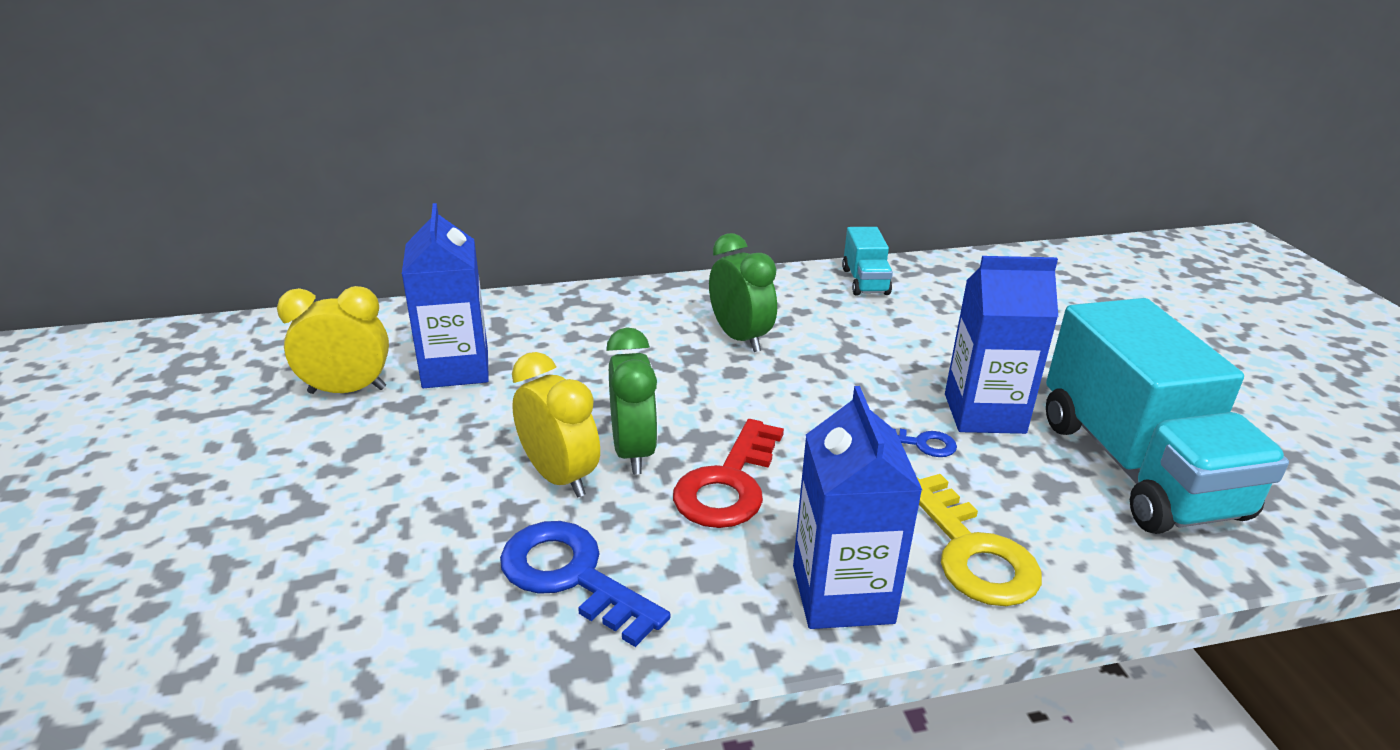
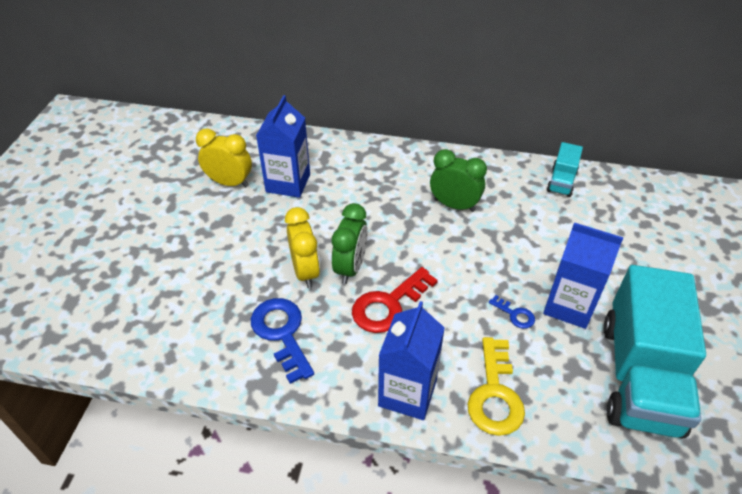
camera: 25 degrees right, 15 degrees up
(740, 338) = (454, 205): green clock -> green clock turned 60 degrees counterclockwise

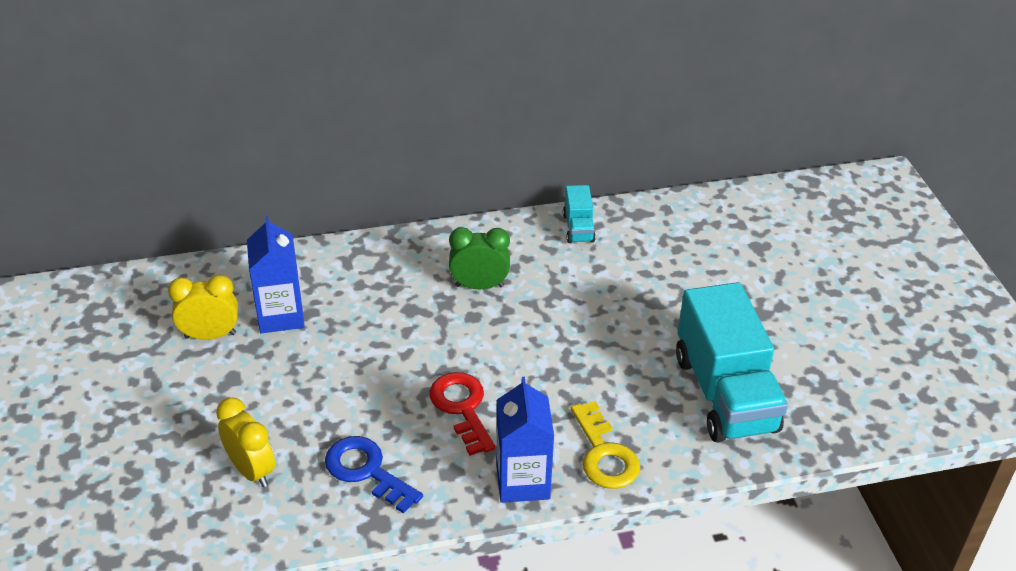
camera: 25 degrees left, 5 degrees down
(305, 271) = (356, 403): yellow clock -> yellow clock (251, 470)
(350, 267) = (403, 384): green clock -> none
(388, 305) = (462, 408): red key -> red key turned 135 degrees clockwise
(515, 314) = (590, 376): blue key -> none
(569, 306) = (637, 351): blue carton -> none

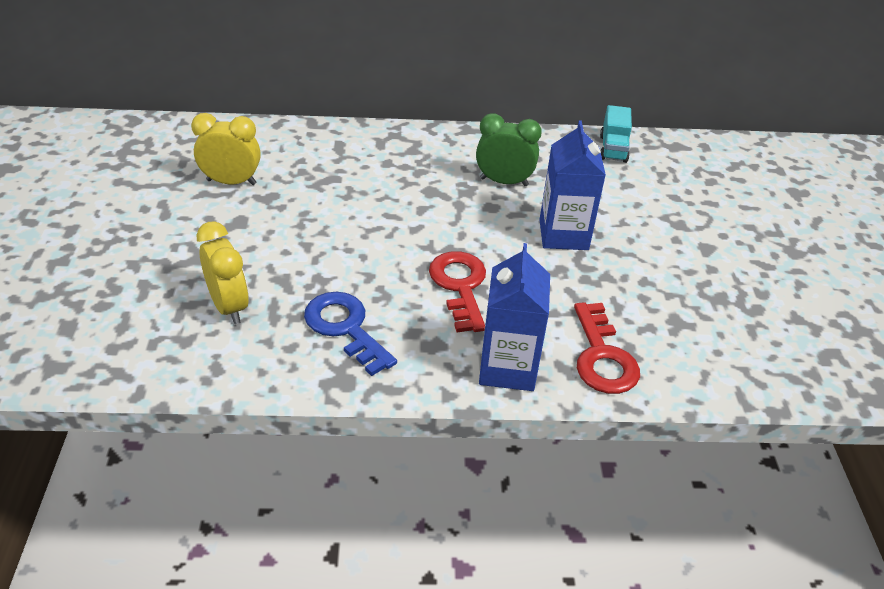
camera: 10 degrees right, 0 degrees up
(281, 315) = (303, 176): blue carton -> blue carton (563, 235)
(604, 454) = (602, 357): yellow key -> red key
(725, 393) = (745, 321): turquoise truck -> none

